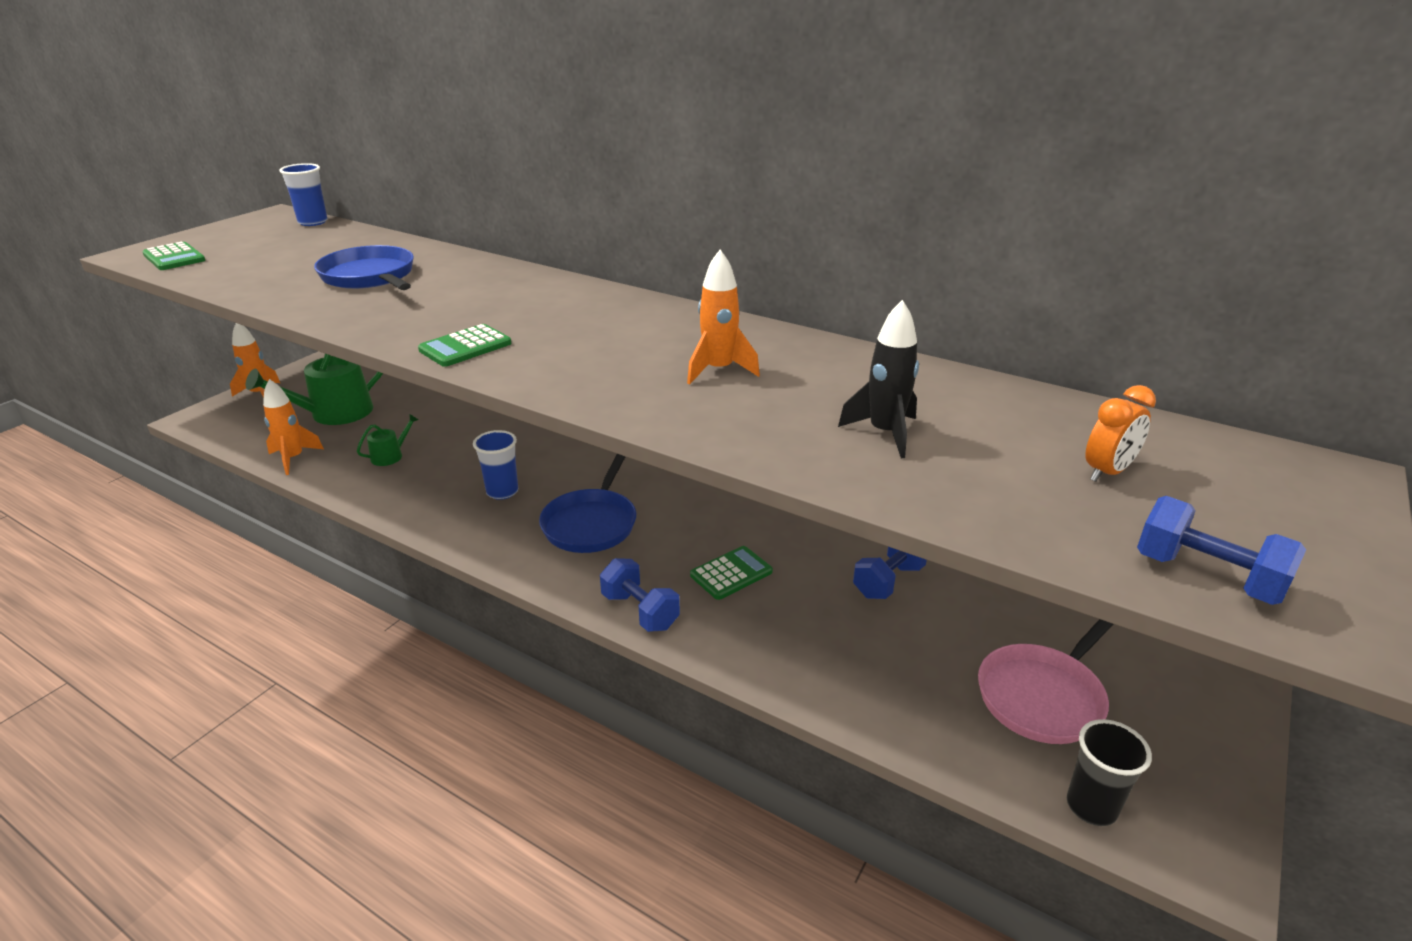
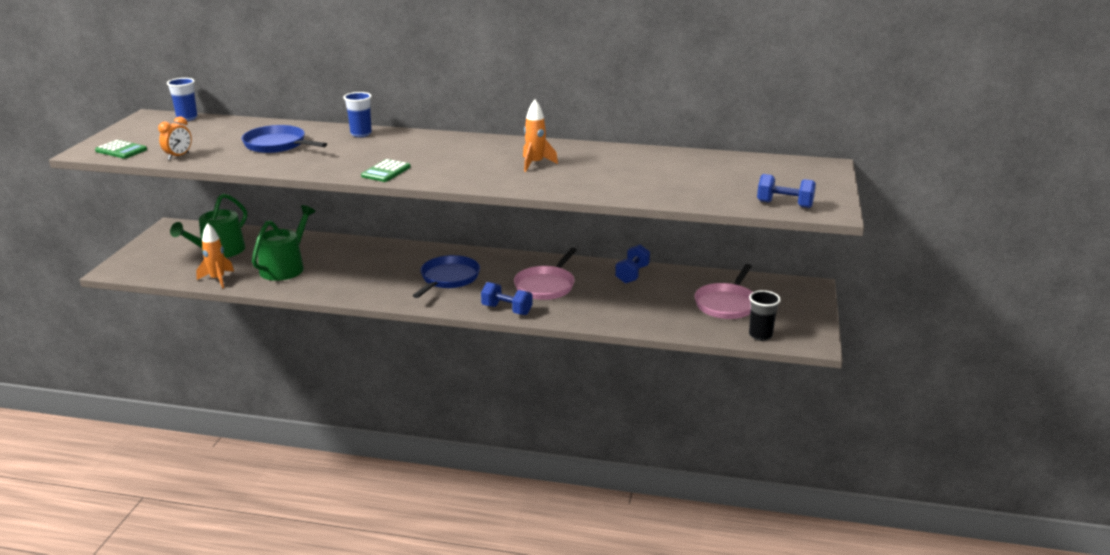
camera: 20 degrees left, 5 degrees down
(260, 394) = (148, 249): orange rocket -> none
(390, 456) = (285, 267): green watering can -> green watering can, size x2.07
(502, 492) = (379, 273): blue cup -> blue cup (361, 134)
(591, 524) = (448, 278): blue pan -> blue pan turned 150 degrees counterclockwise
(731, 573) = (546, 286): green calculator -> pink pan
(885, 433) = (634, 177): black rocket -> none
(1107, 472) = (736, 178): orange clock -> orange clock (178, 156)

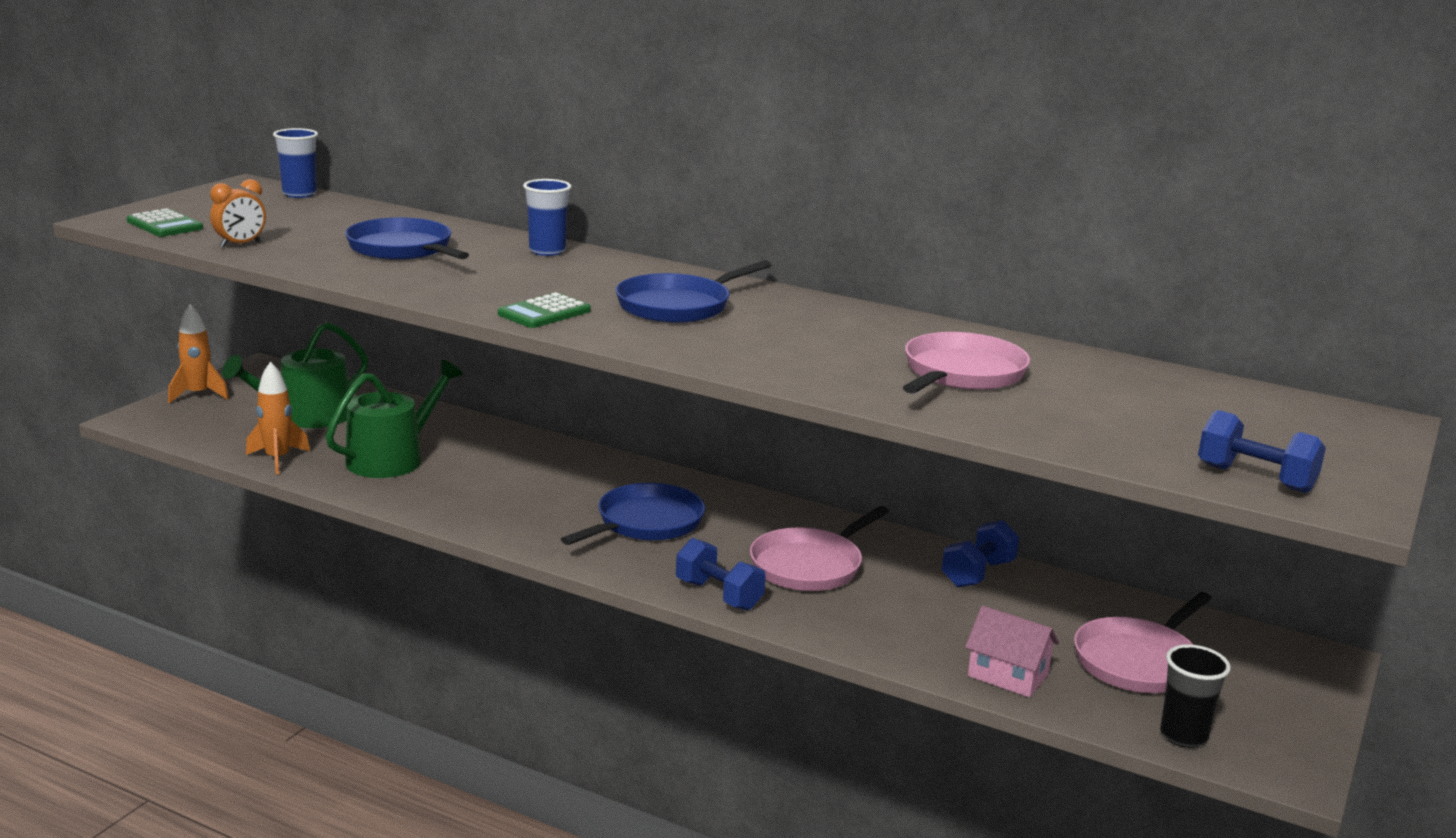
camera: 15 degrees right, 5 degrees down
(455, 156) = (678, 306): none -> blue pan
(535, 164) = (810, 337): orange rocket -> orange rocket (198, 395)
(622, 172) = (961, 373): none -> pink pan
(668, 323) = (1008, 675): none -> pink house

